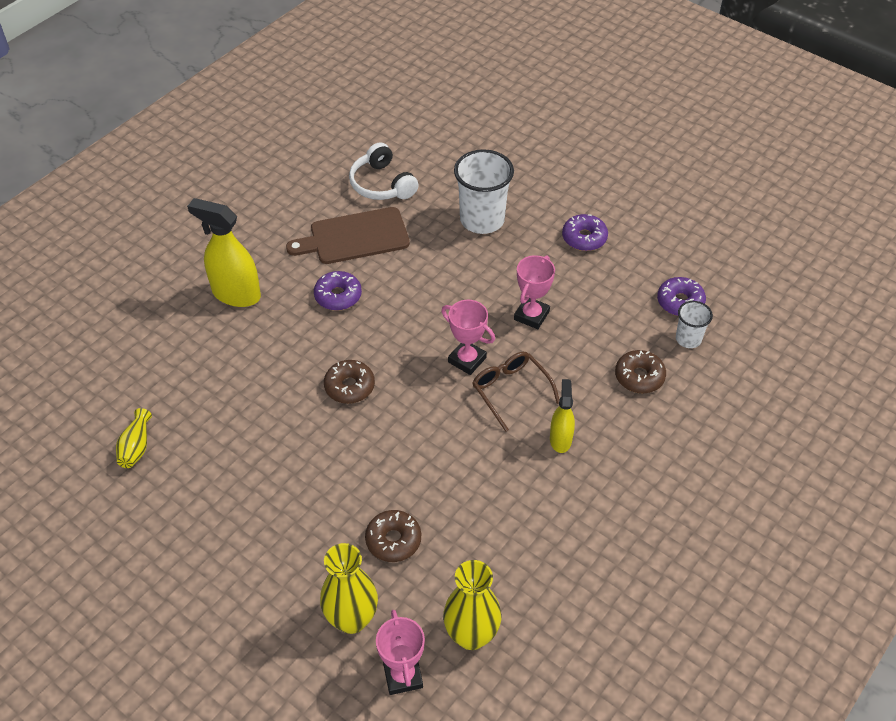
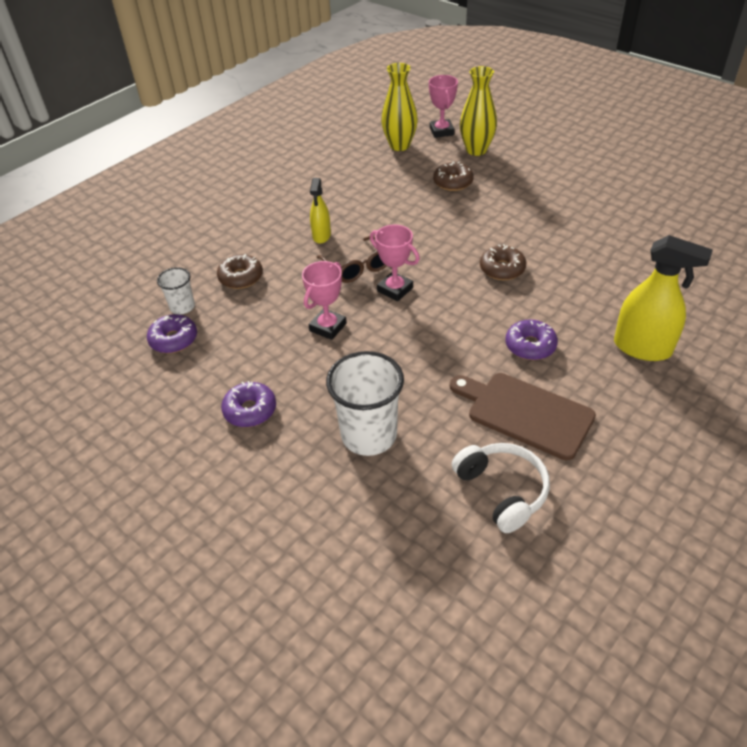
camera: 175 degrees left, 5 degrees down
(136, 447) = (672, 228): yellow vase -> none
(354, 237) = (525, 413): brown cutting board -> brown cutting board turned 135 degrees counterclockwise

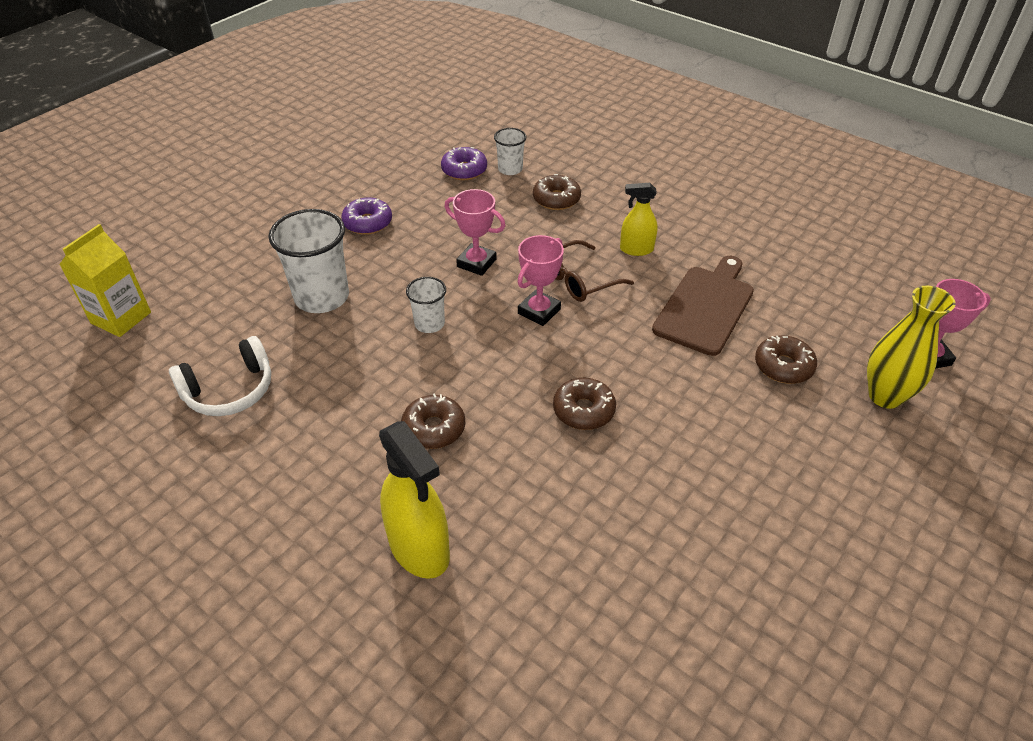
camera: 85 degrees right, 0 degrees up
(395, 624) = (121, 318): none -> yellow carton
(399, 145) = (867, 311): yellow vase -> none
(409, 354) = (429, 324): none -> white cup
(525, 413) = (327, 415): brown cutting board -> brown cutting board (705, 307)
(530, 346) = (434, 428): purple donut -> brown donut
(642, 348) = (419, 549): yellow spray bottle -> yellow spray bottle turned 60 degrees counterclockwise

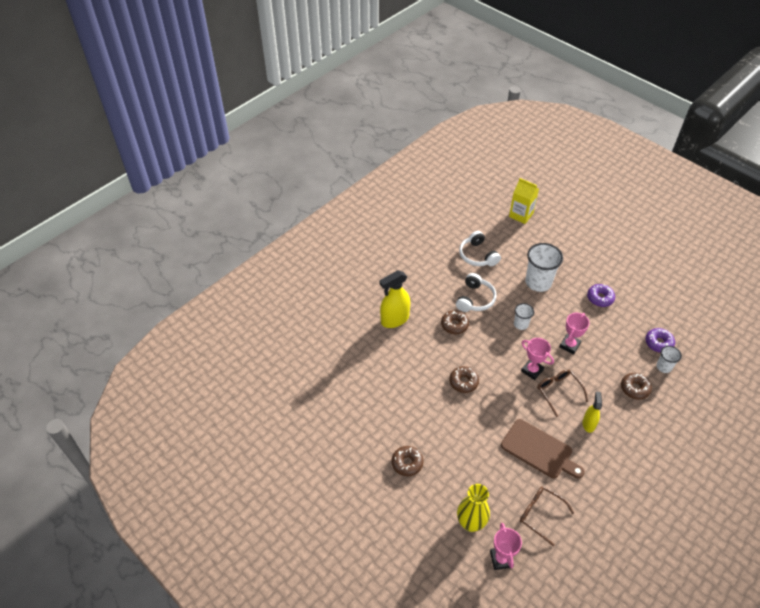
camera: 95 degrees right, 5 degrees up
(360, 394) = (475, 299): none -> white headphones
(783, 366) = (493, 478): brown donut -> brown donut (407, 463)
(824, 309) = (540, 514): none -> brown glasses

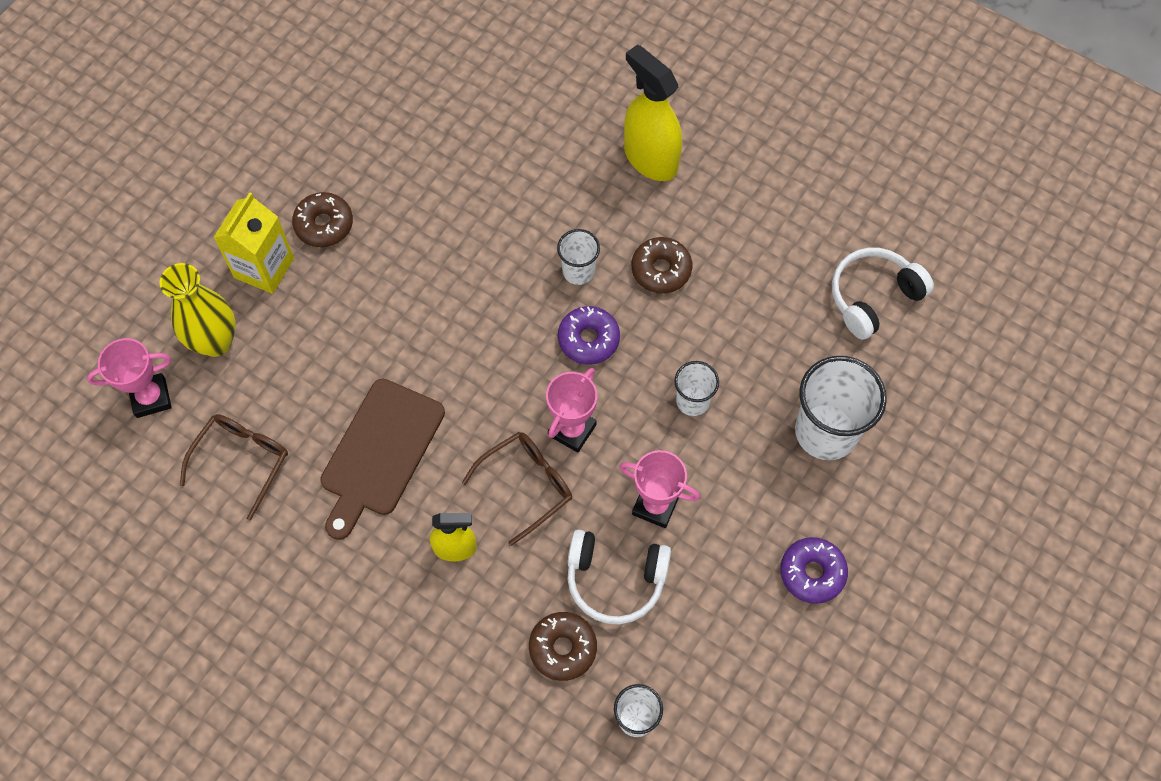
camera: 80 degrees right, 15 degrees up
(450, 356) = (578, 271): none -> white cup
(463, 382) = (519, 301): brown donut -> none
(475, 299) = (742, 303): white headphones -> white headphones (615, 579)
(521, 215) = (1037, 382): yellow carton -> yellow carton (264, 268)
(658, 343) = (704, 709): purple donut -> purple donut (588, 339)

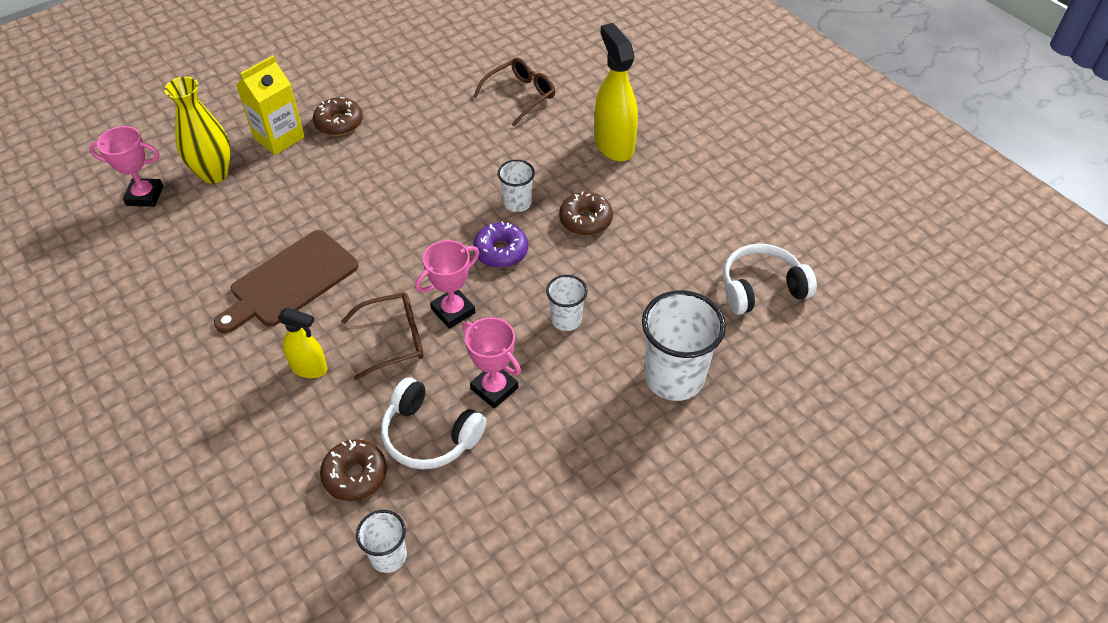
camera: 20 degrees right, 15 degrees down
(242, 461) = (183, 256): brown glasses -> brown glasses (520, 96)
(812, 573) = (610, 487): purple donut -> none

